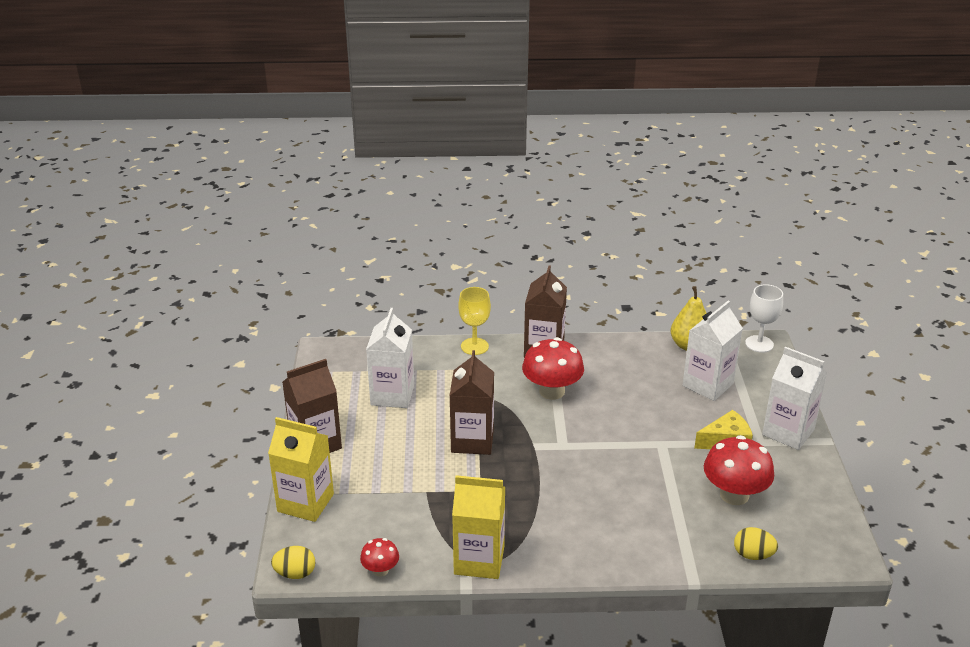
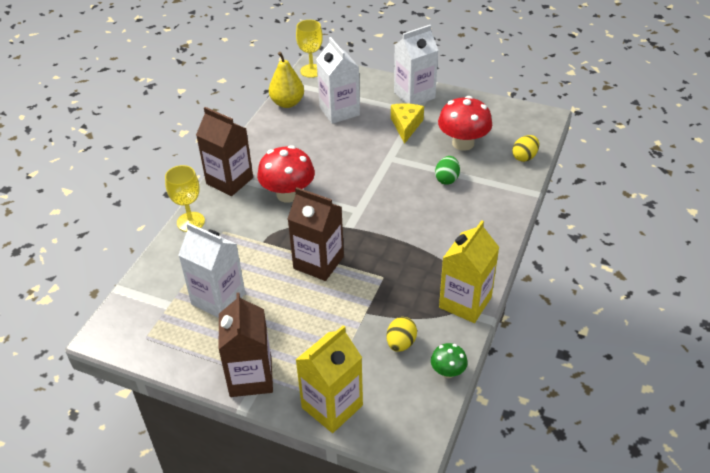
camera: 65 degrees left, 10 degrees up
(295, 573) = (424, 438): yellow egg -> yellow egg (401, 343)
(380, 570) = (448, 371): red mushroom -> green mushroom
(660, 497) = (447, 179): none -> green egg
(759, 344) = (311, 71): white goblet -> yellow goblet

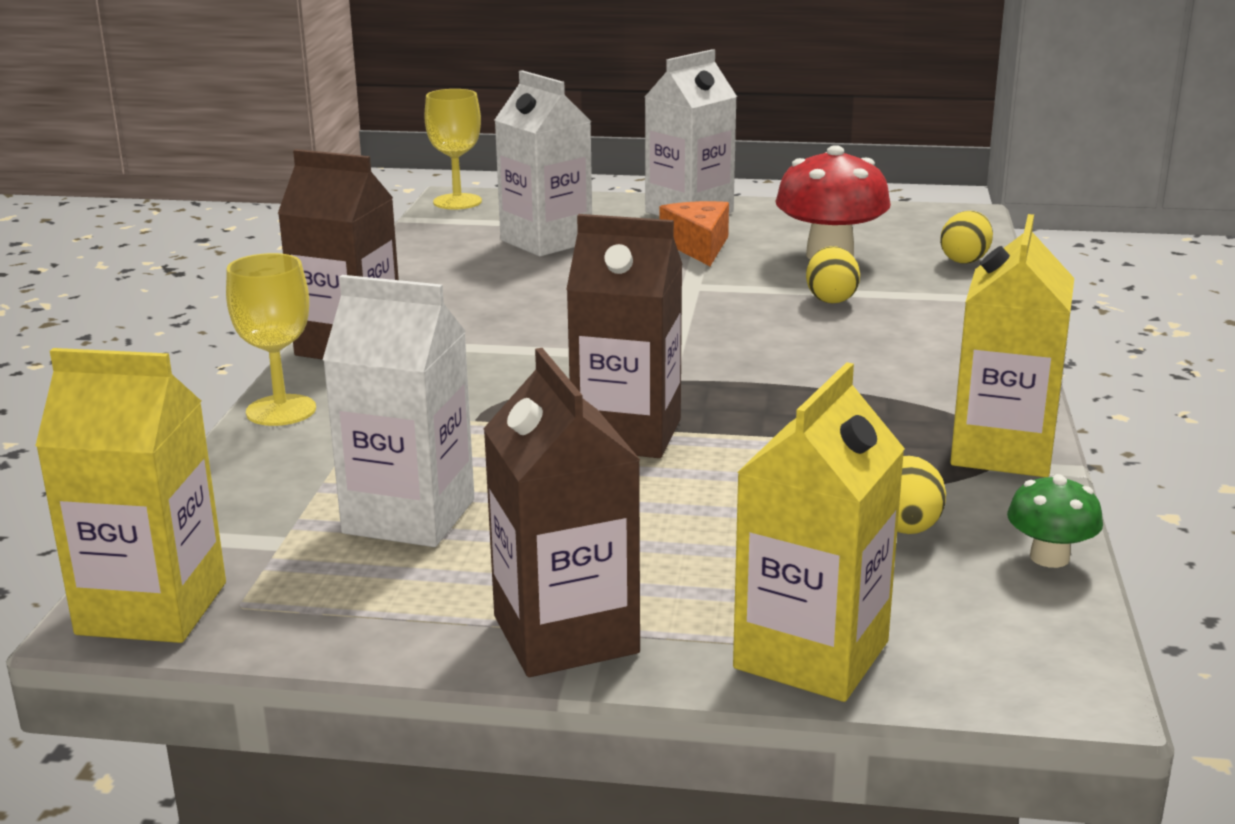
camera: 15 degrees left, 20 degrees down
(116, 333) = (152, 608): none -> yellow carton
(287, 103) = (427, 241): yellow pear -> none
(288, 194) = (497, 350): red mushroom -> none
(406, 126) = (698, 246): yellow cheese -> orange cheese
(447, 179) = (831, 299): green egg -> yellow egg

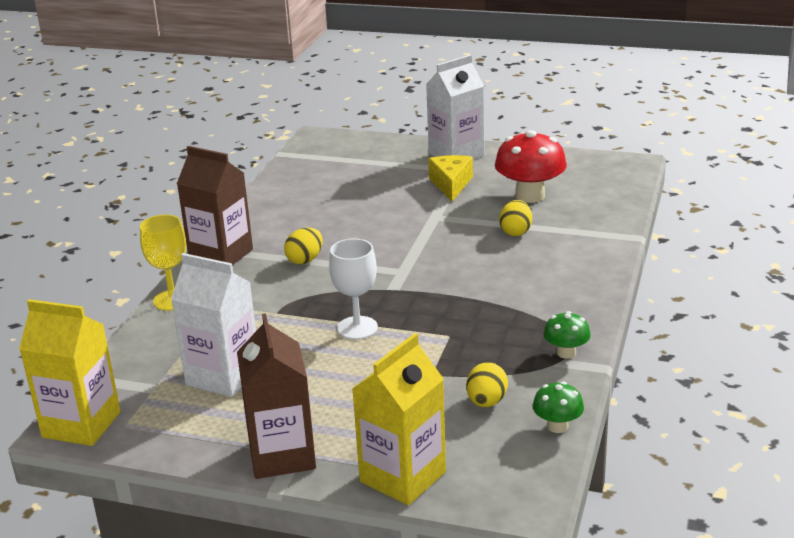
camera: 10 degrees right, 5 degrees up
(457, 202) = (315, 140): yellow goblet -> none
(546, 241) = (359, 176): white carton -> none
(627, 434) = (357, 328): brown carton -> white goblet
(698, 246) = (451, 184): orange cheese -> yellow cheese
(965, 260) = (614, 203): yellow egg -> yellow egg (305, 260)
(1002, 451) = (566, 353): yellow carton -> green mushroom

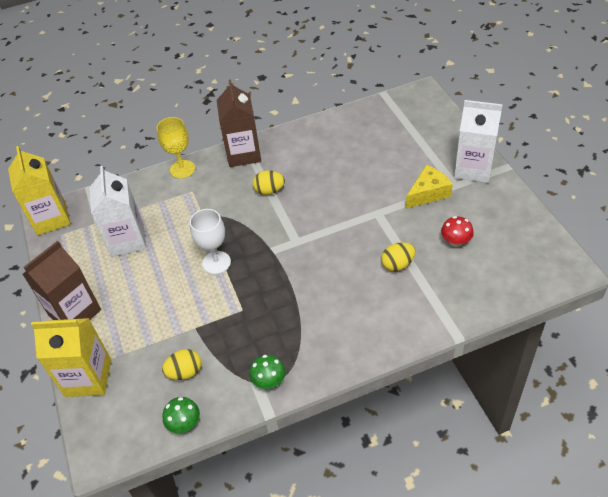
camera: 55 degrees right, 20 degrees up
(530, 196) = (456, 242): red mushroom -> red mushroom, size x0.52

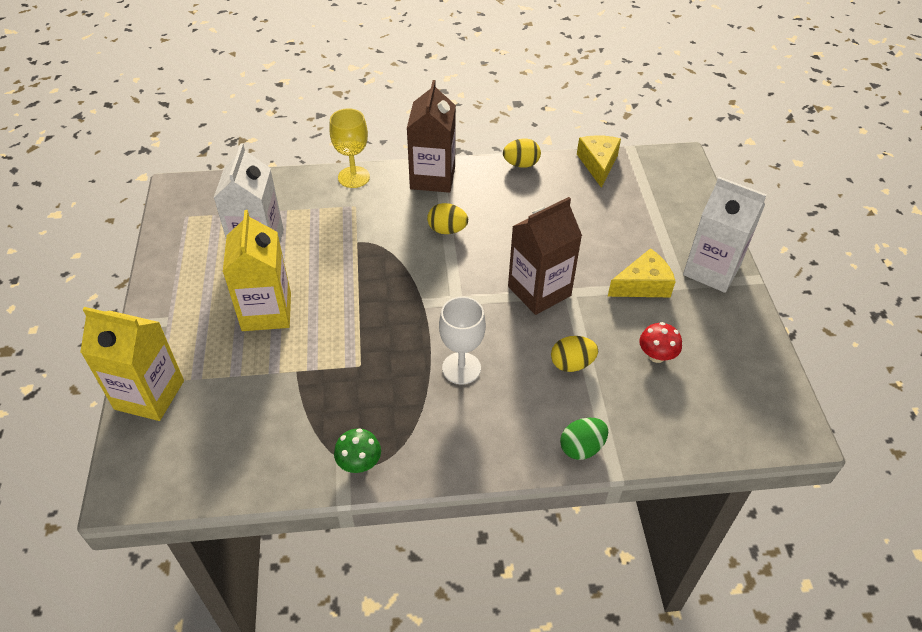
camera: 10 degrees right, 0 degrees up
(51, 219) = (182, 195): yellow carton -> yellow carton (266, 311)
(75, 313) = (165, 313): brown carton -> brown carton (539, 291)
(184, 424) = (238, 485): green mushroom -> none
(185, 372) = (263, 422): yellow egg -> yellow egg (521, 164)
(216, 262) = (351, 299): white goblet -> white goblet (461, 368)
(364, 111) = (598, 164): none -> yellow cheese
(426, 322) = (581, 448): none -> green egg

